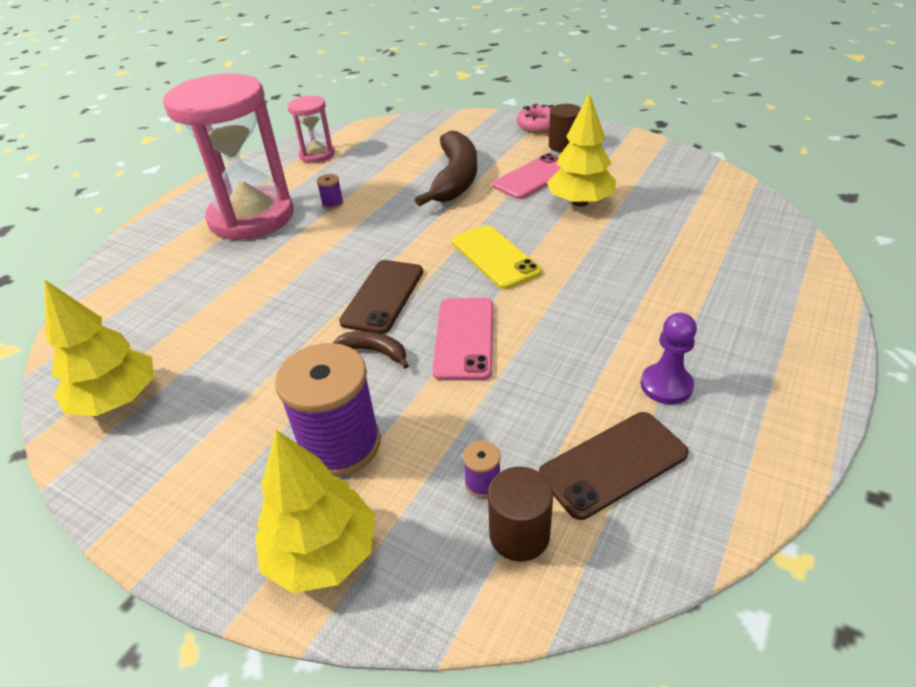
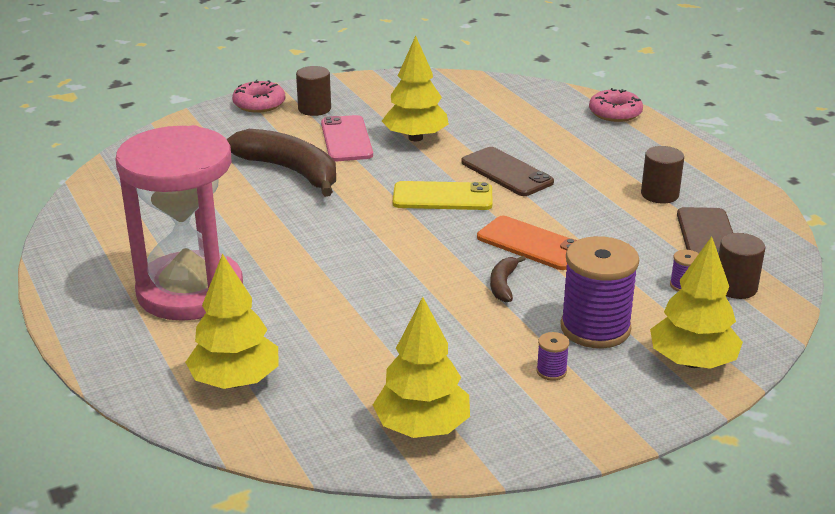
camera: 60 degrees left, 10 degrees down
(146, 284) = (235, 381): none -> yellow tree
(317, 155) = (112, 222): pink hourglass -> none
(332, 203) = (236, 241): purple spool -> purple spool (551, 371)
(375, 351) = (503, 284): brown banana -> brown banana turned 45 degrees counterclockwise
(383, 296) = (433, 260): brown phone -> brown phone (506, 172)
(464, 338) = (531, 244): pink phone -> orange phone
(666, 385) = (659, 194): purple pawn -> brown cylinder
(804, 283) = (615, 113): none -> pink donut

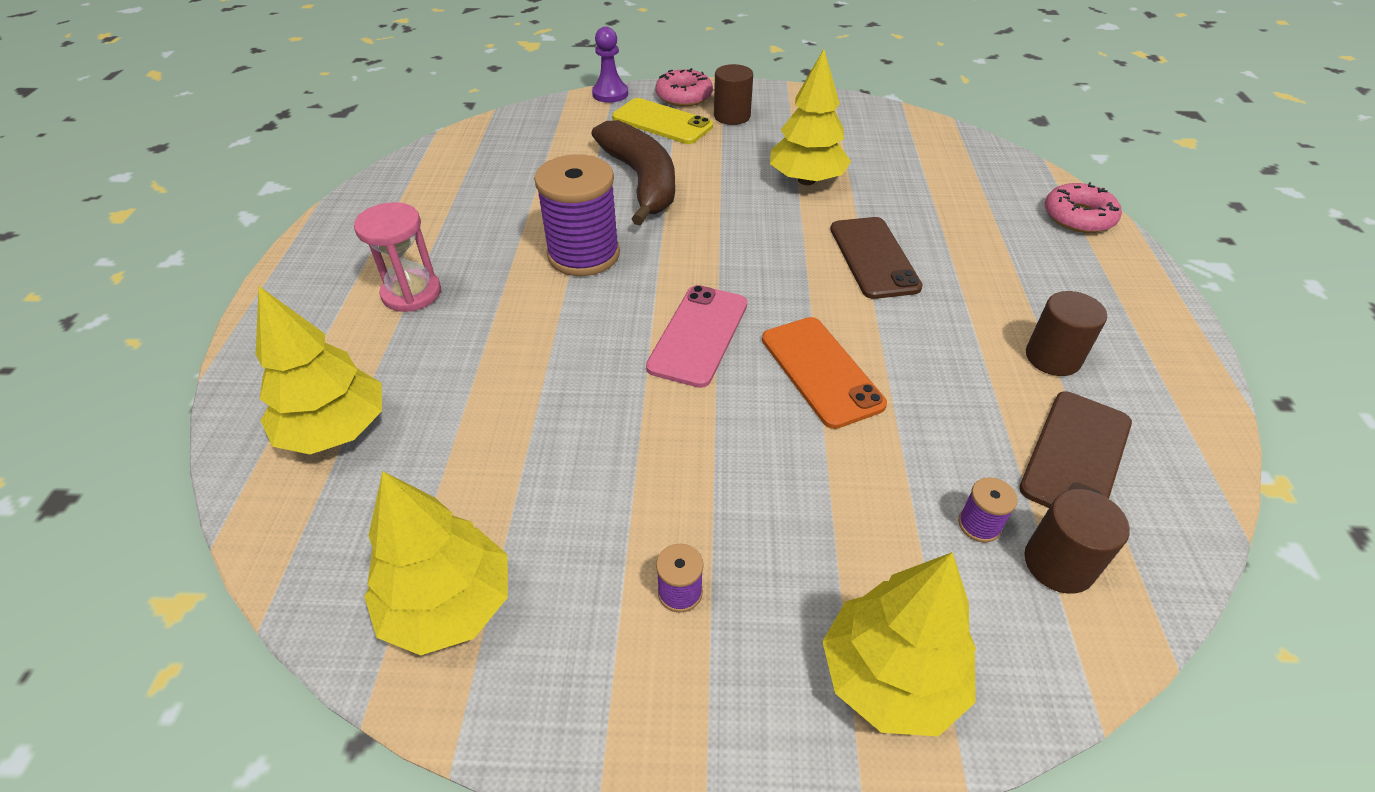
camera: 30 degrees right, 15 degrees up
(190, 291) = (411, 293): pink hourglass -> pink hourglass, size x0.48
(193, 117) = (610, 94): none -> purple pawn
(346, 139) = (731, 160): pink phone -> pink phone (698, 335)
(442, 197) = (771, 266): yellow phone -> yellow phone (662, 122)
(503, 284) = (736, 420): brown banana -> none
(595, 328) = (796, 545): purple spool -> purple spool (583, 254)

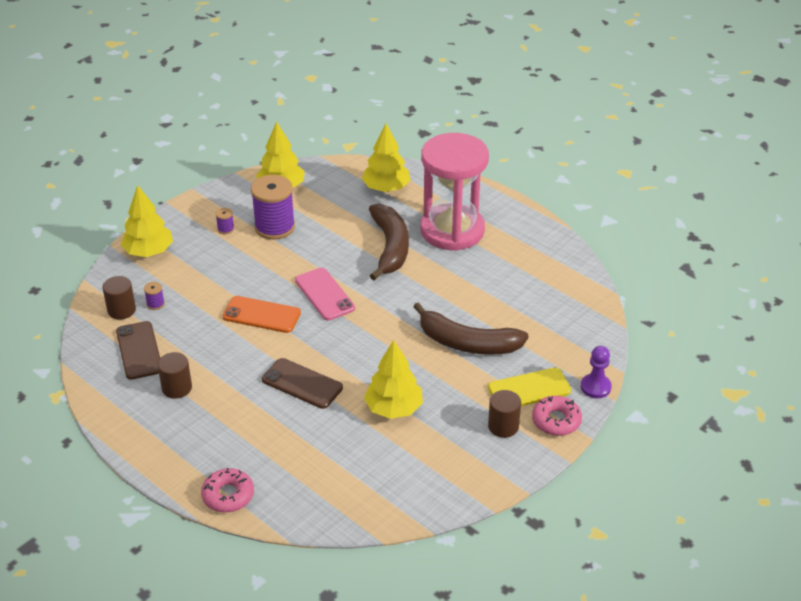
camera: 130 degrees right, 5 degrees down
(411, 293) = (452, 230): pink hourglass -> pink hourglass, size x2.08
(515, 331) = (390, 247): none -> brown banana
(583, 254) = (422, 290): purple spool -> purple spool (275, 227)

